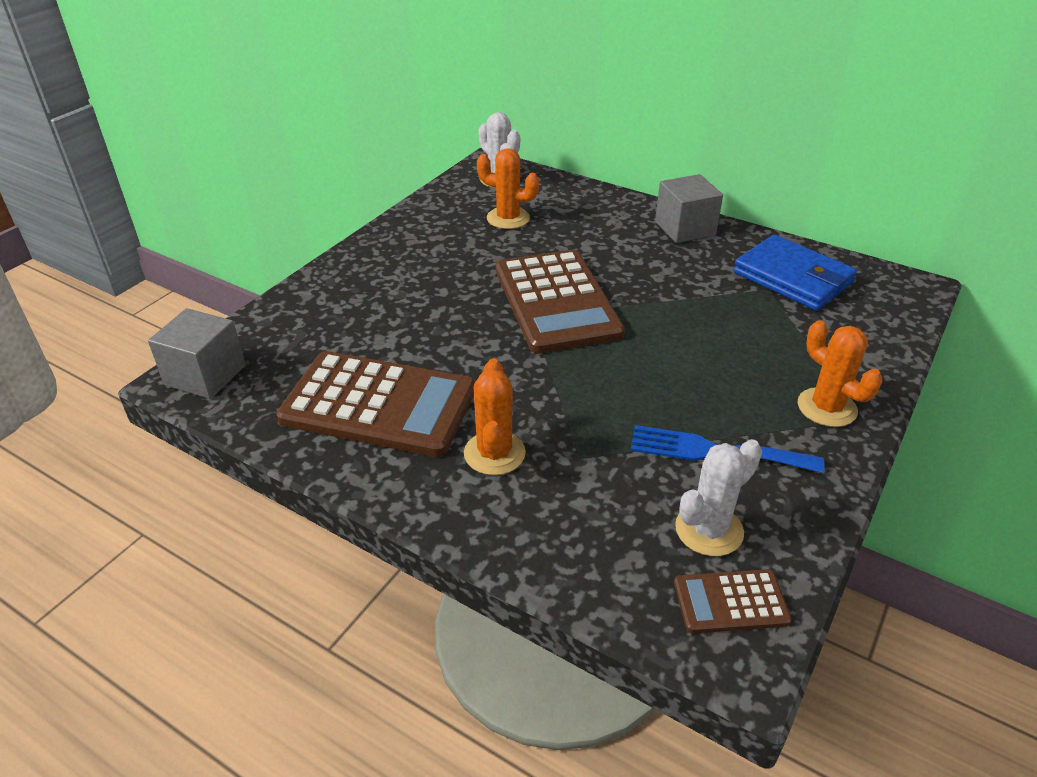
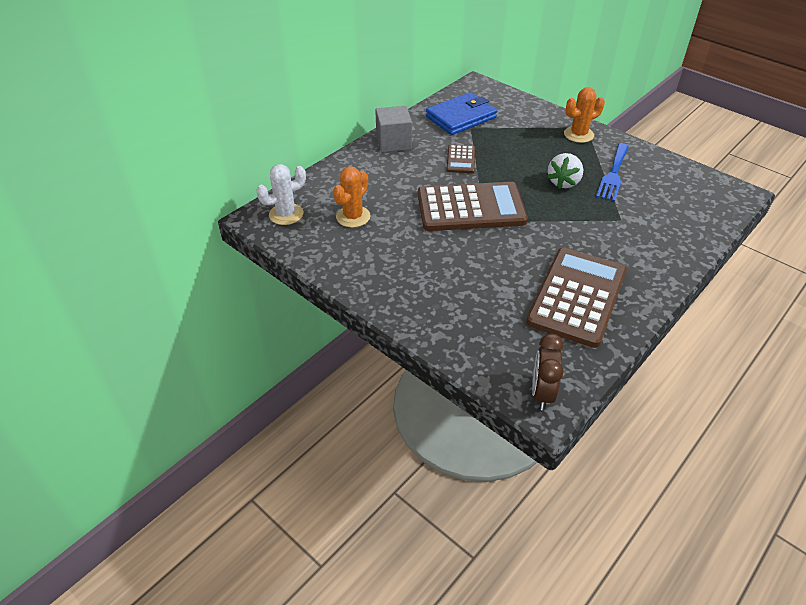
camera: 80 degrees left, 5 degrees up
(205, 375) = (542, 393): grey cube -> brown clock
(494, 453) = (620, 250): orange cactus -> none
(661, 390) = (563, 182): none -> white strawberry
(709, 530) = (668, 187): white cactus -> none
(730, 602) = (710, 190): brown calculator -> brown calculator (460, 159)

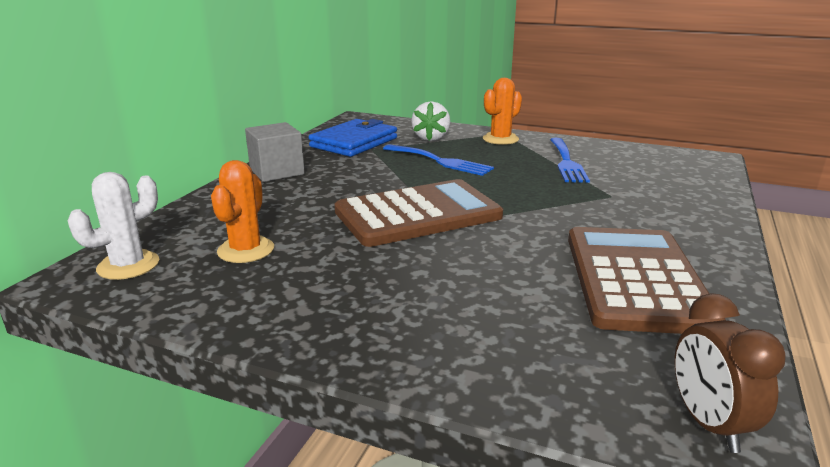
camera: 20 degrees left, 20 degrees down
(460, 159) = (375, 174): brown calculator -> none
(515, 153) = (440, 161): none -> blue fork
(563, 182) = (517, 176): white strawberry -> white strawberry (431, 138)

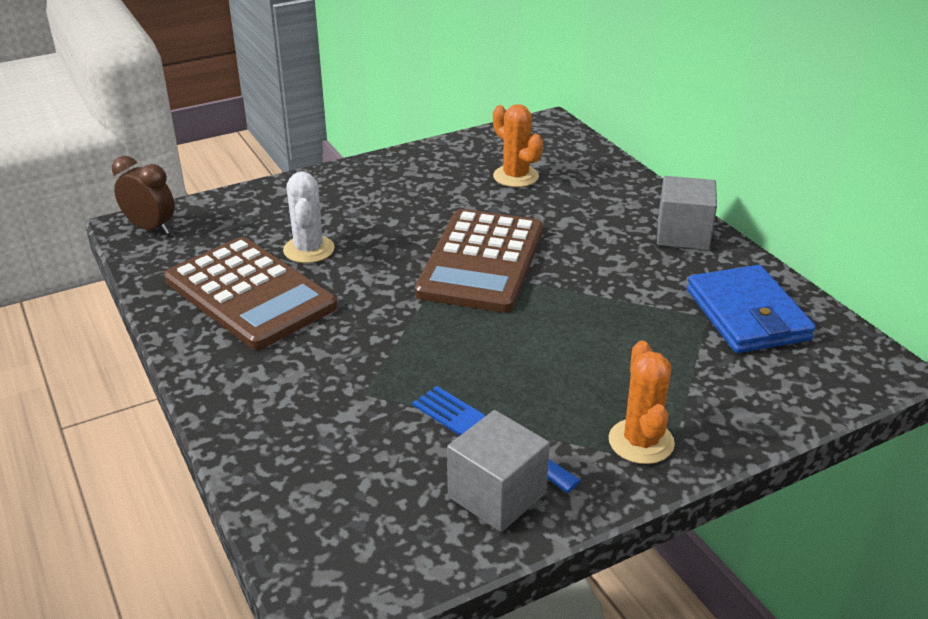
camera: 130 degrees right, 10 degrees up
(128, 265) = (545, 139): white cactus -> white cactus (309, 249)
(431, 138) = (708, 382): white strawberry -> none
(440, 161) = (604, 341): blue fork -> none
(592, 151) = (497, 495): none -> grey cube

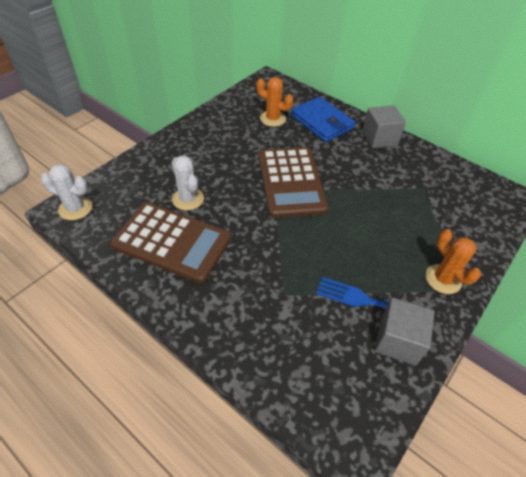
camera: 25 degrees left, 15 degrees up
(150, 228) = (75, 208): brown clock -> white cactus
(747, 315) = (439, 182): blue wallet -> blue wallet (322, 122)

